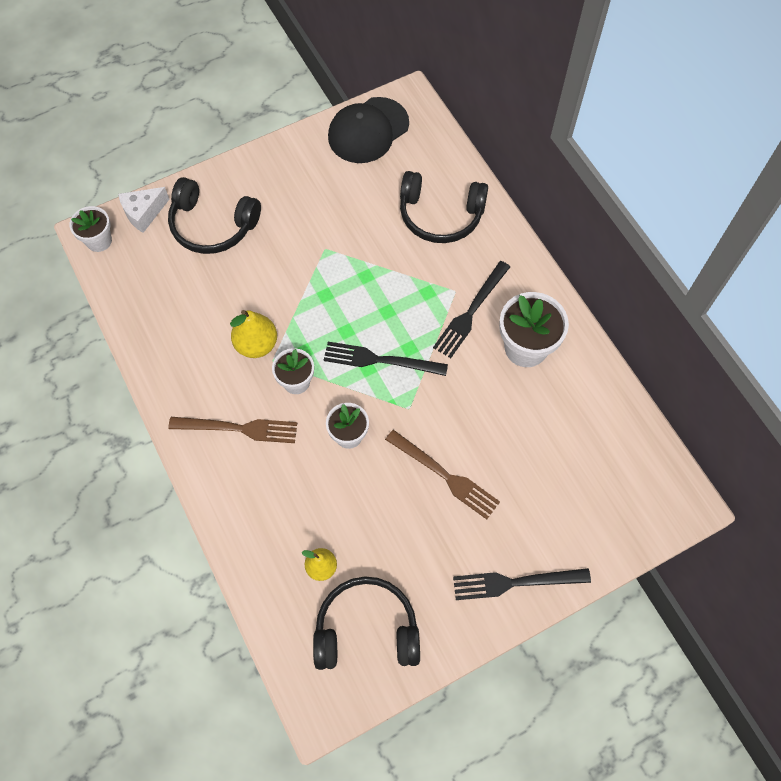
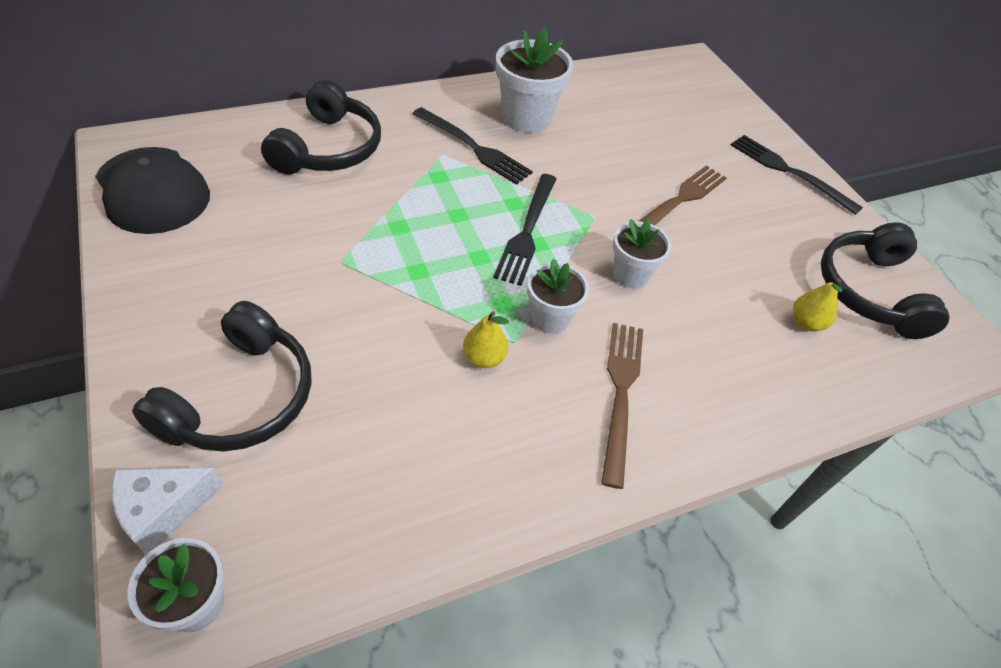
camera: 90 degrees left, 15 degrees down
(144, 213) = (163, 510): white cheese -> white cheese turned 90 degrees clockwise
(256, 344) = (484, 358): yellow pear -> yellow pear, size x0.64
(515, 582) = (789, 172): black fork -> black fork turned 135 degrees clockwise

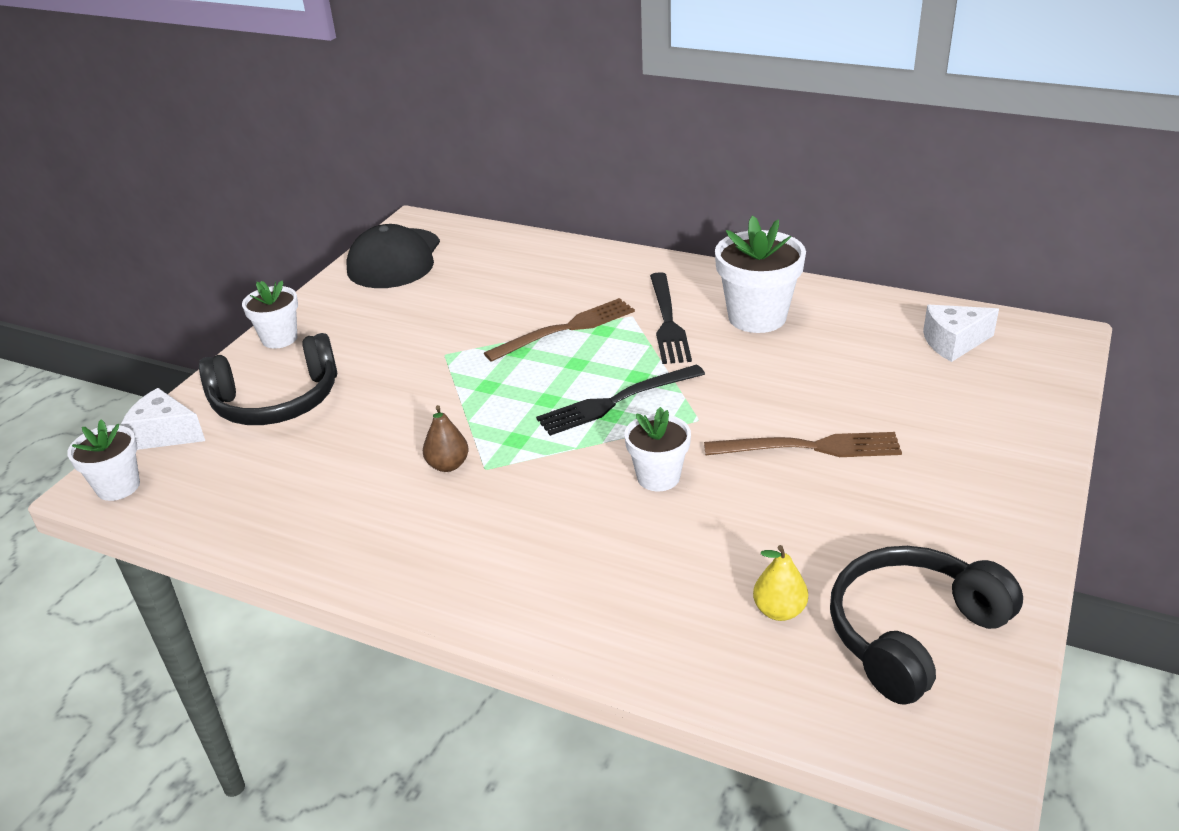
camera: 55 degrees right, 15 degrees down
(329, 148) = (547, 277): black headphones -> none
(484, 358) = (448, 465): yellow pear -> brown pear
(550, 318) = (537, 469): white flower pot -> white flower pot (279, 338)
(621, 393) = (511, 548): brown fork -> brown fork (566, 329)
(654, 88) = (953, 343): none -> white cheese
(789, 172) = (1003, 485): black fork -> none

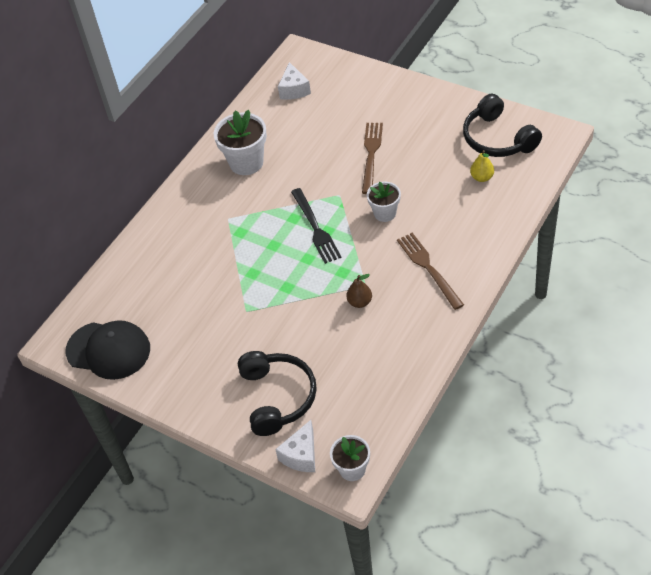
camera: 80 degrees left, 15 degrees up
(279, 338) = (200, 408): white flower pot -> none
(566, 329) = (234, 250): brown fork -> brown fork (428, 268)
(667, 321) = (239, 202): black fork -> none

